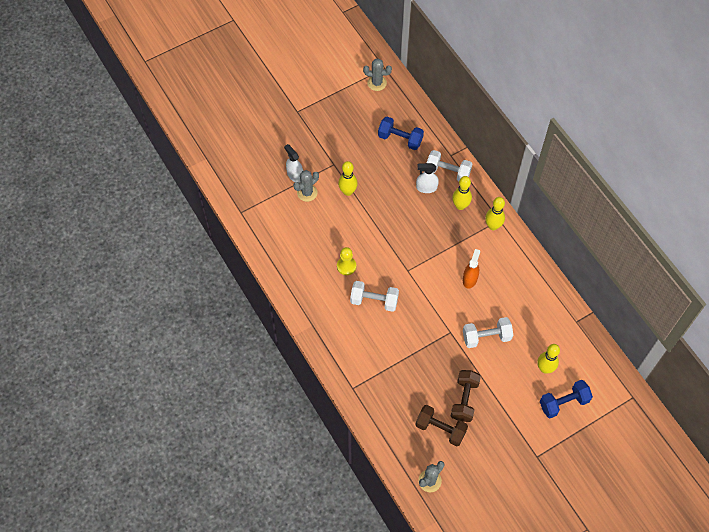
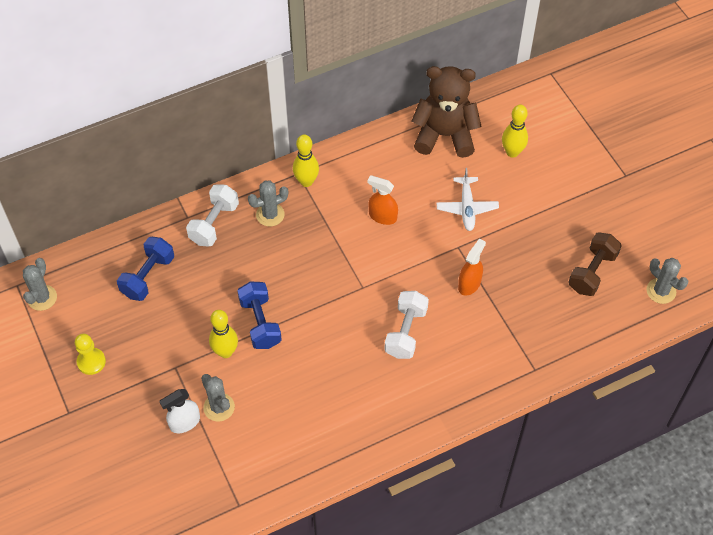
camera: 85 degrees left, 5 degrees down
(346, 266) = (348, 363): yellow pawn -> yellow pawn (91, 362)
(419, 341) = (469, 284): none -> orange spray bottle
(426, 187) = (235, 252): white spray bottle -> none
(460, 206) = (270, 215): yellow bowling pin -> grey cactus
(464, 399) = (552, 241): brown dumbbell -> none
(486, 337) = (467, 208): white dumbbell -> white plane
(552, 318) = (444, 135): none -> brown teddy bear
(563, 403) = (557, 140): blue dumbbell -> blue dumbbell (260, 323)

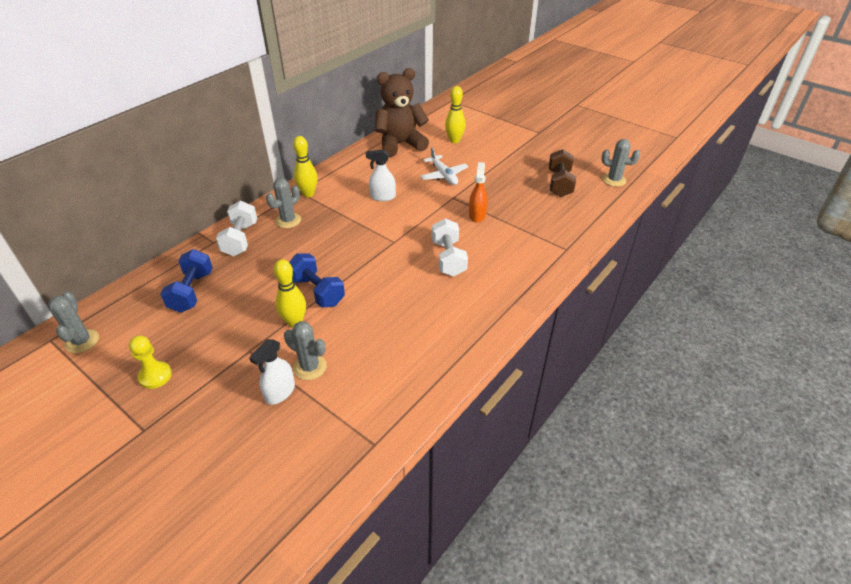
camera: 25 degrees left, 15 degrees down
(382, 216) = (382, 197): orange spray bottle -> white spray bottle

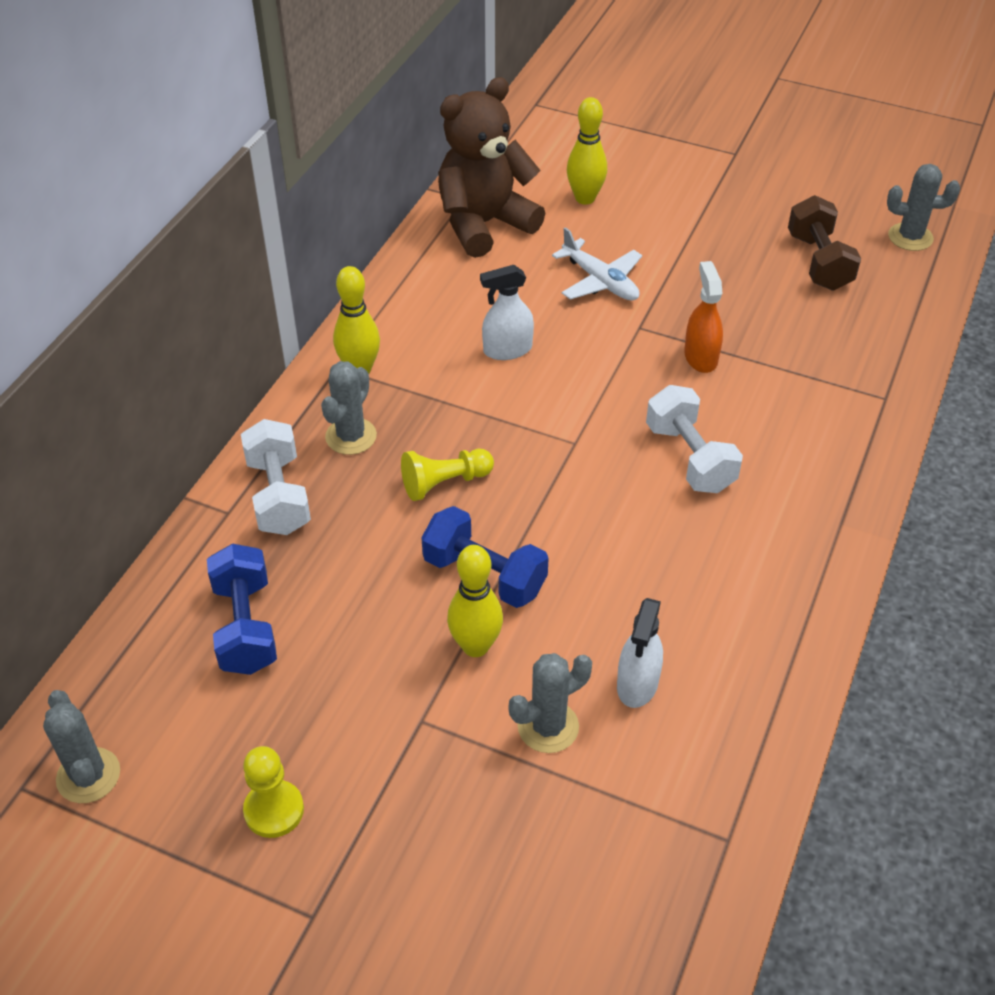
camera: 15 degrees left, 5 degrees up
(280, 392) = (519, 786): white spray bottle -> white spray bottle (637, 684)
(310, 367) = (548, 727): grey cactus -> grey cactus turned 45 degrees counterclockwise
(320, 248) = (444, 483): none -> yellow pawn

